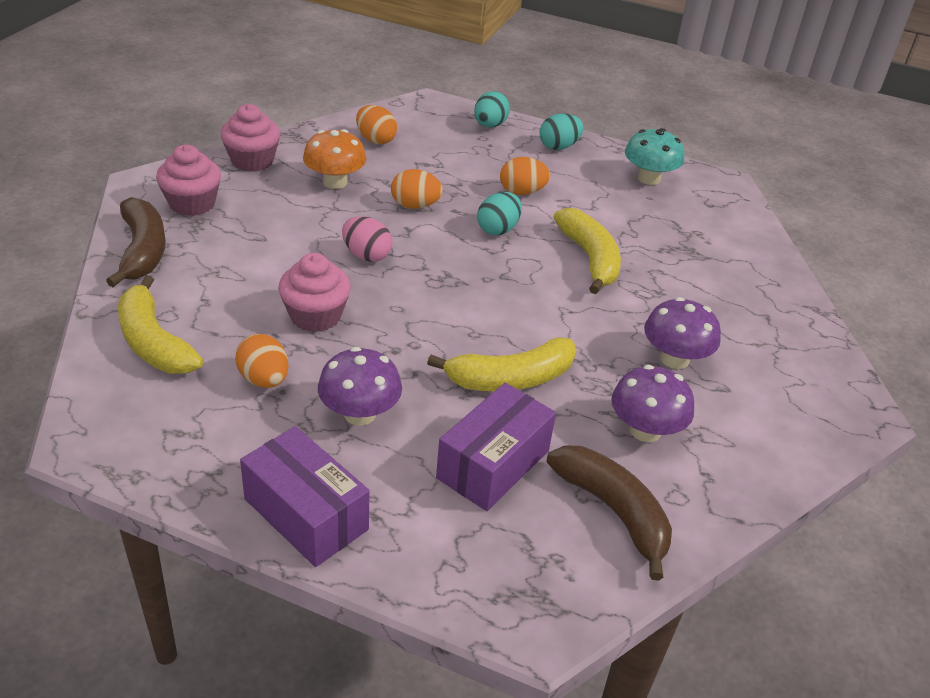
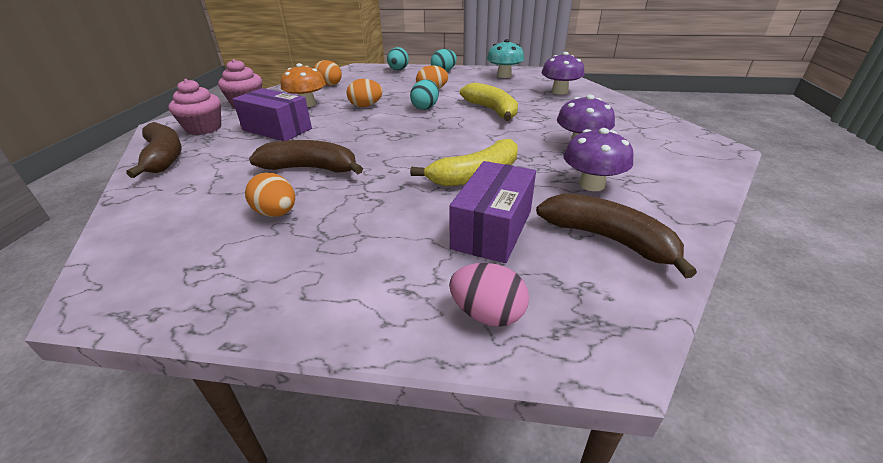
camera: 10 degrees left, 5 degrees down
(154, 342) = (173, 208): yellow banana -> none
(306, 514) = (339, 305): purple box -> purple box (277, 129)
(315, 316) = (311, 168): pink cupcake -> brown banana
(359, 413) = (366, 219): purple mushroom -> purple mushroom (559, 91)
(366, 255) = (340, 132): pink egg -> pink egg (487, 314)

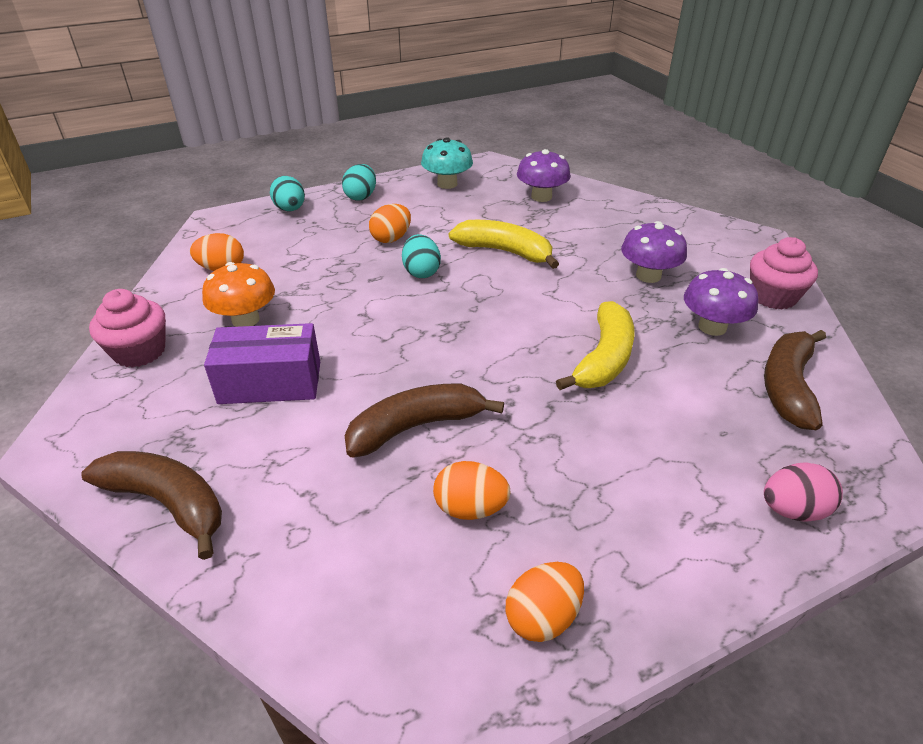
camera: 35 degrees left, 5 degrees up
(204, 128) = (144, 425): pink cupcake -> pink cupcake (773, 296)
(366, 106) = (338, 295): orange egg -> orange egg (542, 617)
(492, 229) = (696, 420): purple box -> none
(608, 239) = (787, 386): brown banana -> brown banana turned 75 degrees counterclockwise

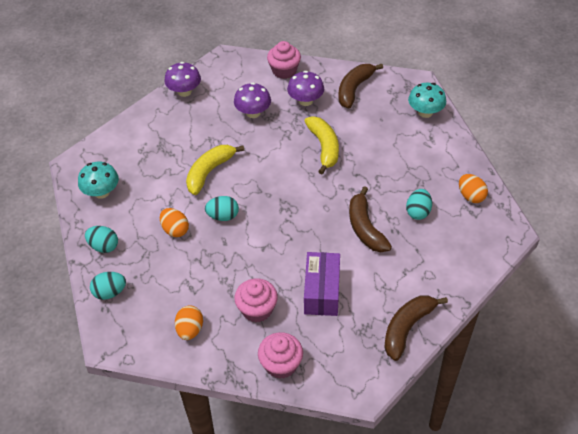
camera: 80 degrees left, 10 degrees up
(245, 319) = (257, 309): orange mushroom -> pink cupcake
(470, 508) = (418, 212): orange egg -> turquoise egg
(541, 197) = (141, 142): purple mushroom -> purple mushroom (184, 91)
(604, 359) = (324, 147): yellow banana -> yellow banana turned 45 degrees clockwise
(787, 386) = (354, 89): brown banana -> brown banana turned 90 degrees clockwise
(792, 510) = (425, 112): pink egg -> turquoise mushroom

